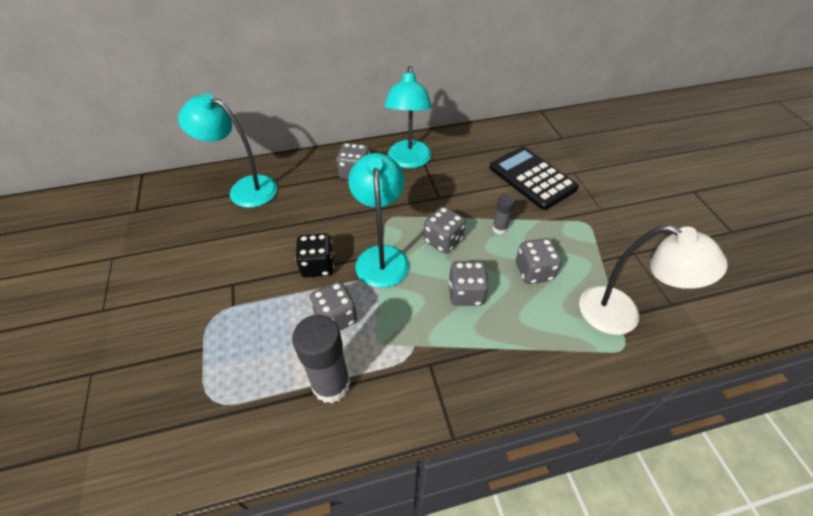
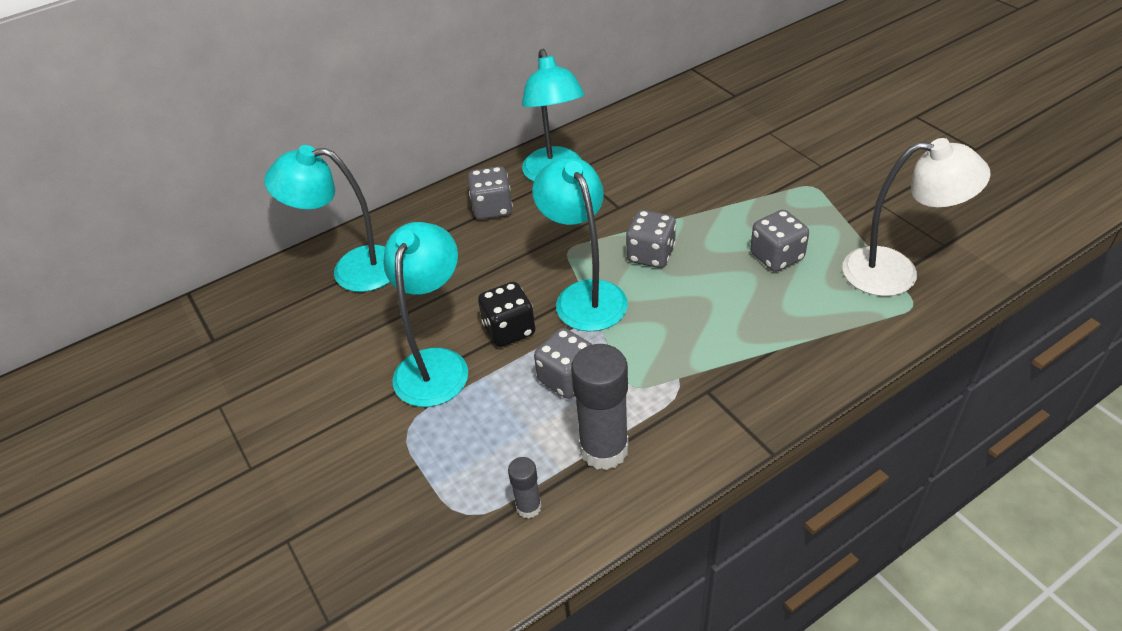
camera: 15 degrees left, 5 degrees down
(257, 275) = (436, 364): none -> turquoise lamp
(466, 293) = (710, 304): grey dice -> none
(499, 228) = (712, 221): grey glue stick -> grey glue stick (528, 507)
(532, 178) = (722, 152): black calculator -> none

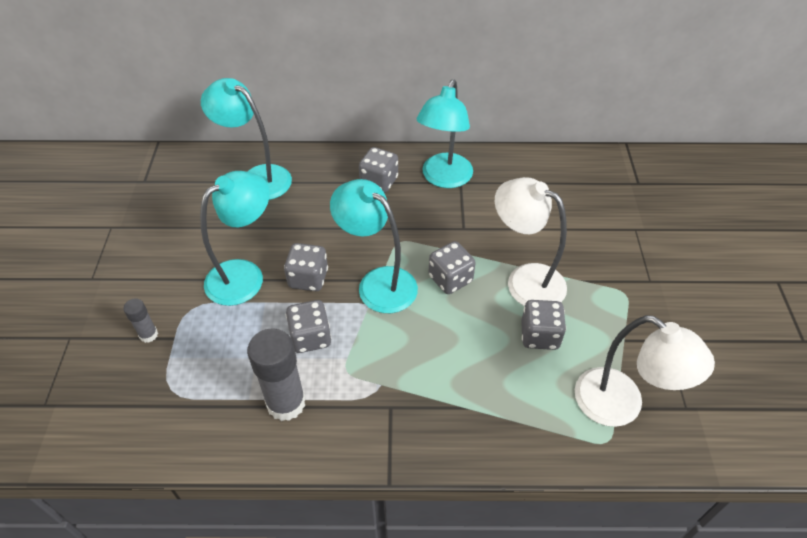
camera: 30 degrees right, 5 degrees up
(509, 330) = (308, 278): black dice -> grey dice
(528, 507) = (207, 411): grey glue stick -> grey glue stick (148, 335)
(584, 295) = (378, 283): turquoise lamp -> turquoise lamp turned 60 degrees counterclockwise
(718, 220) = (525, 280): none -> white lamp

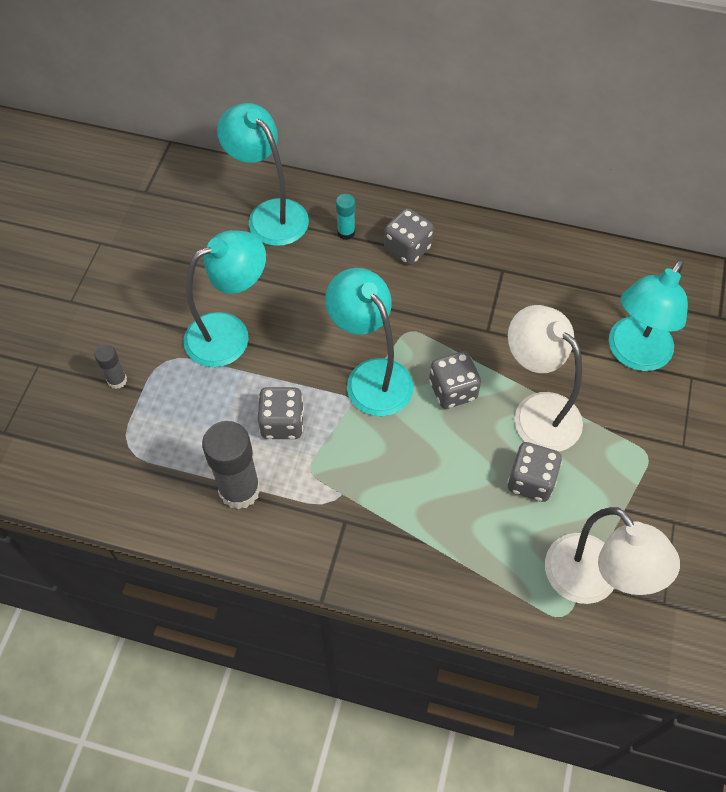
camera: 15 degrees right, 10 degrees up
(308, 278) = (296, 353): grey dice -> none
(325, 179) = (346, 232): none -> turquoise glue stick
(444, 178) = (484, 261): turquoise lamp -> turquoise lamp (633, 354)

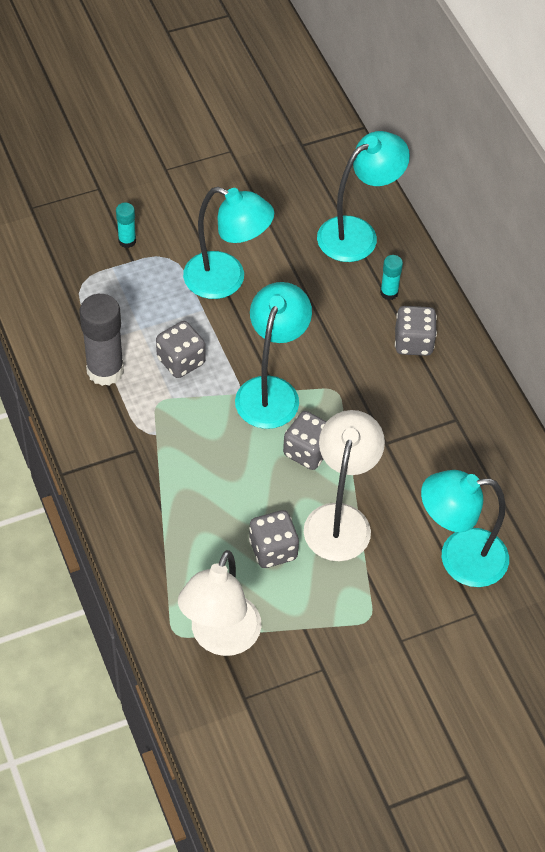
camera: 50 degrees right, 5 degrees down
(117, 380) = (127, 241): grey glue stick -> turquoise glue stick
(270, 214) = (358, 233): turquoise lamp -> turquoise lamp turned 45 degrees clockwise

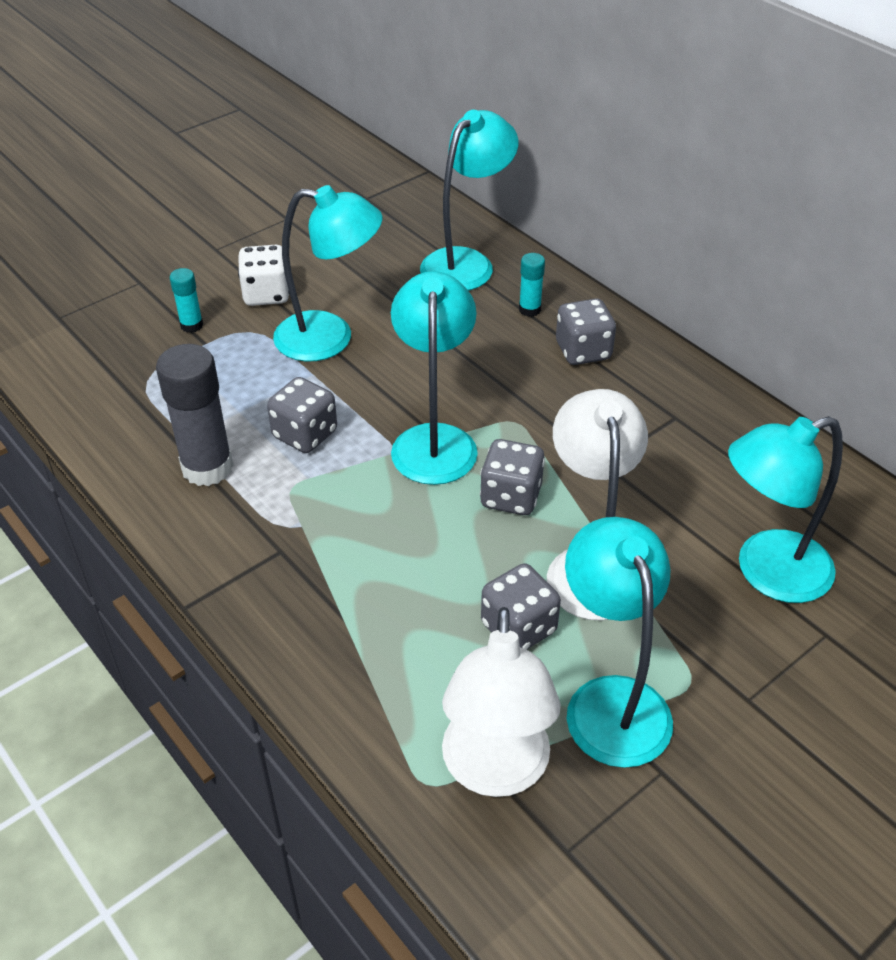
camera: 15 degrees left, 10 degrees down
(191, 225) = (266, 294): none -> white dice
(311, 615) = (611, 701): none -> turquoise lamp

